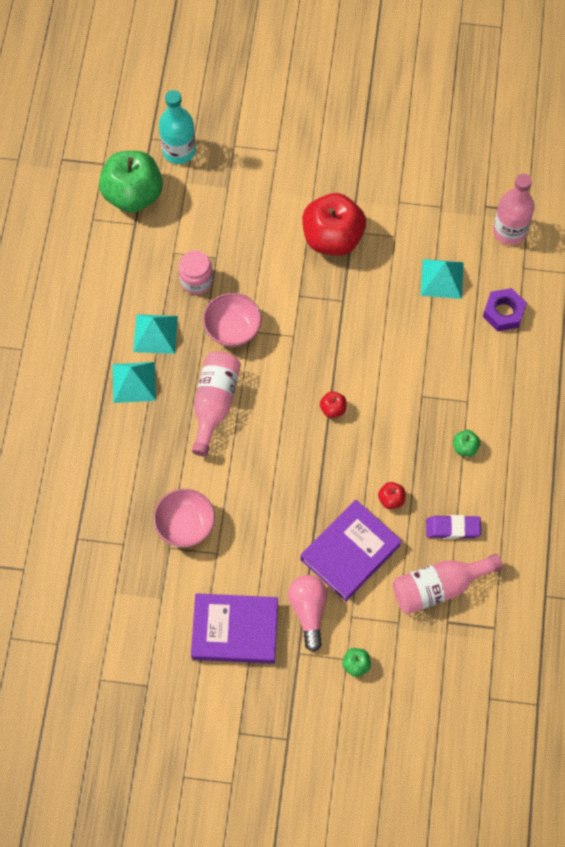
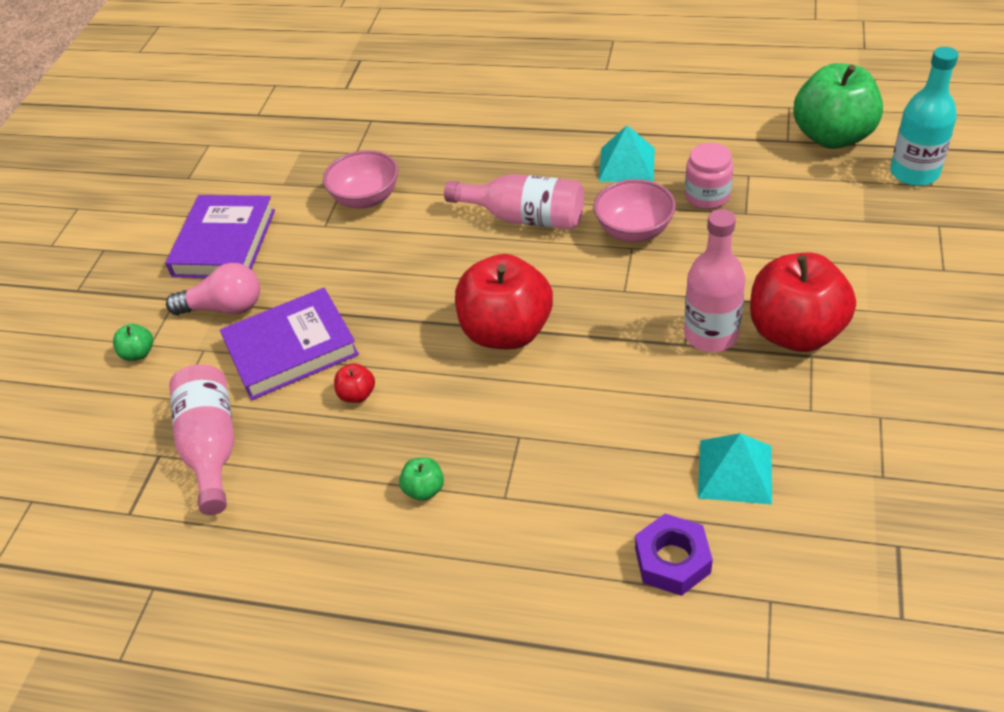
camera: 100 degrees right, 20 degrees down
(134, 382) = (560, 150): turquoise pyramid -> none
(333, 409) = (506, 332): red apple -> red apple, size x2.45
(350, 552) = (291, 349): purple book -> purple book turned 75 degrees counterclockwise
(453, 528) = (295, 467): purple eraser -> none
(509, 231) = (849, 582): pink bottle -> pink bottle (711, 335)

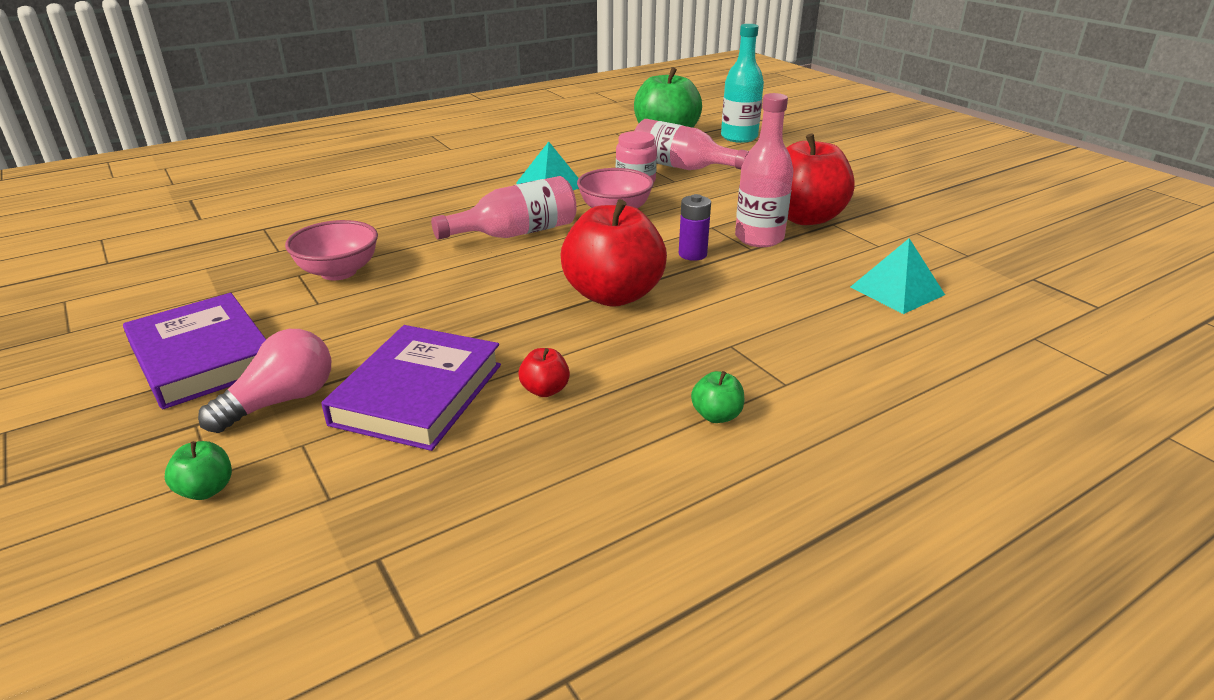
camera: 50 degrees left, 15 degrees down
(211, 447) = (441, 511): pink bottle -> pink bottle (682, 167)
(625, 322) = (692, 254): none -> purple battery
(672, 560) = (952, 351): purple nut -> none

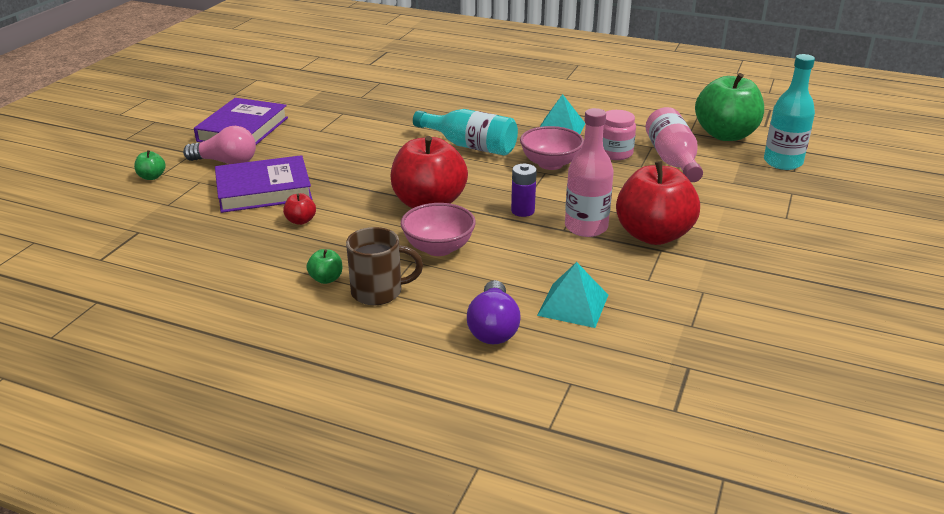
camera: 55 degrees right, 0 degrees up
(338, 272) = (357, 121): pink bowl -> pink bowl (438, 248)
(515, 233) = (470, 146): pink bottle -> turquoise bottle
(781, 388) = (378, 292): none -> brown mug
(911, 343) = (493, 328): none -> purple light bulb

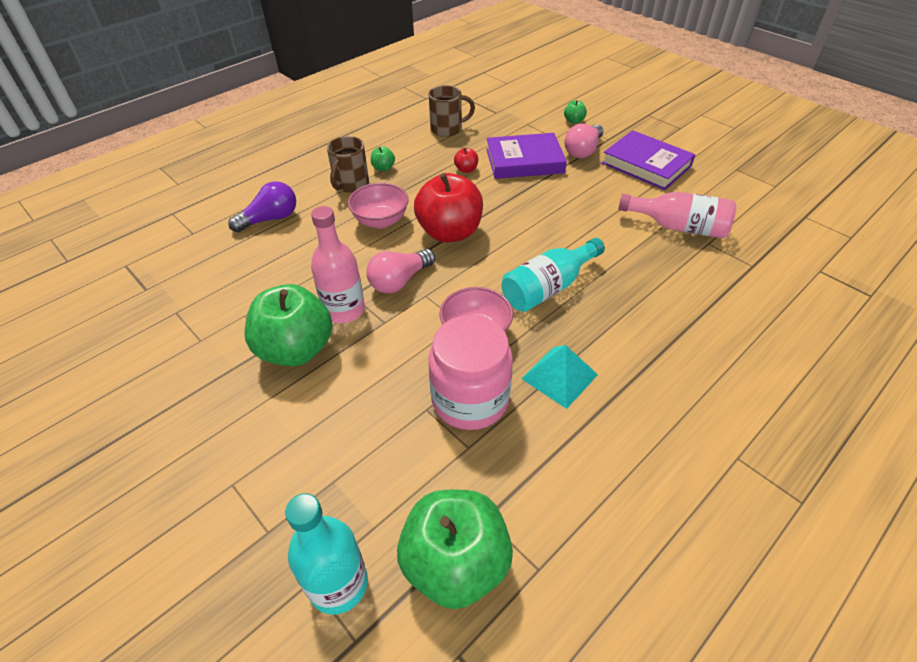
camera: 115 degrees right, 15 degrees up
(199, 257) = (447, 129): none -> brown mug
(264, 190) = (524, 161): purple book -> purple book turned 75 degrees clockwise
(493, 328) = (270, 219): purple light bulb -> purple light bulb turned 120 degrees clockwise
(522, 211) = (399, 281): purple battery -> pink light bulb
(573, 305) = (256, 262): turquoise pyramid -> none
(615, 153) = (470, 399): pink jar -> pink jar, size x1.71
(653, 235) = (296, 349): red apple -> green apple
(672, 160) = (421, 448): pink bottle -> pink bottle (678, 227)

